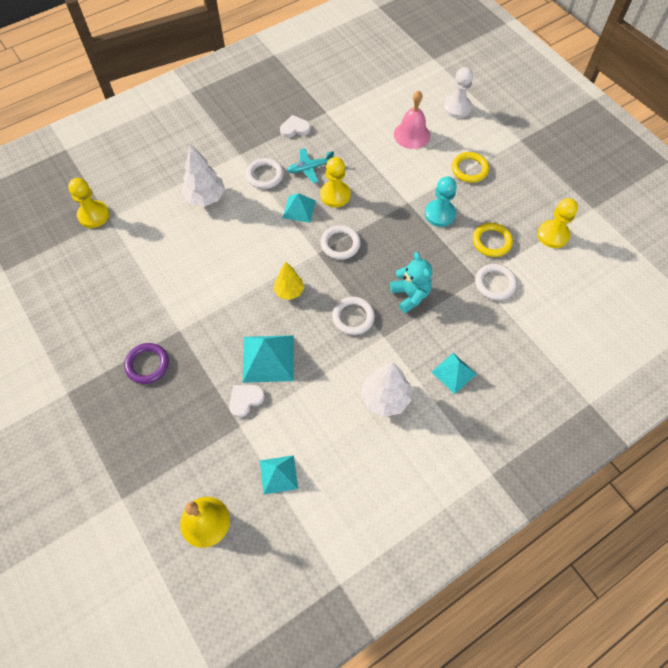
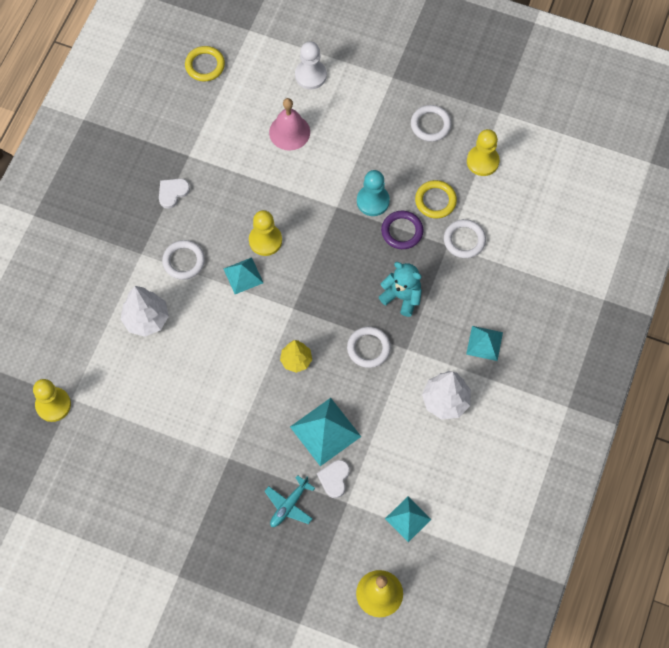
camera: 35 degrees left, 5 degrees up
(147, 364) = (227, 505): purple ring -> purple ring (402, 231)
(310, 168) = (220, 227): turquoise plane -> turquoise plane (289, 505)
(340, 244) = (306, 287): white ring -> white ring (430, 125)
(469, 169) = (367, 137): yellow ring -> yellow ring (205, 65)

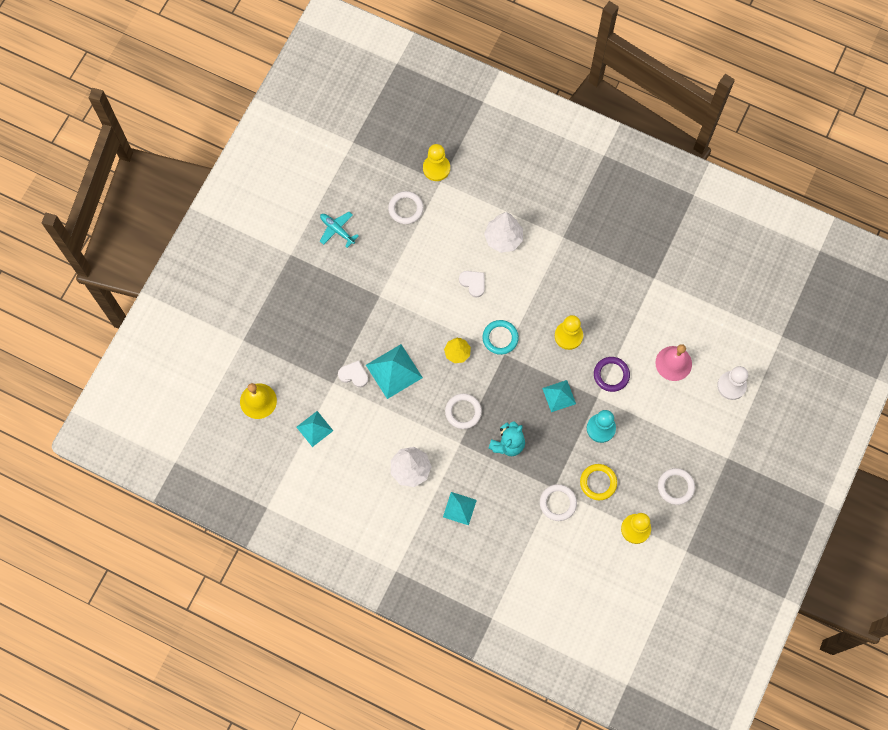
camera: 95 degrees right, 5 degrees up
(172, 193) = (618, 263): white heart -> white heart (473, 283)
(184, 261) = (553, 270): white ring -> white ring (405, 208)
(205, 65) = (745, 296): yellow ring -> none
(243, 275) = (537, 316): turquoise pyramid -> turquoise pyramid (559, 396)
(273, 314) = (500, 338): none -> turquoise ring
(289, 505) = (336, 338): turquoise plane -> turquoise plane (337, 230)
(402, 231) = (570, 450): purple ring -> purple ring (611, 375)

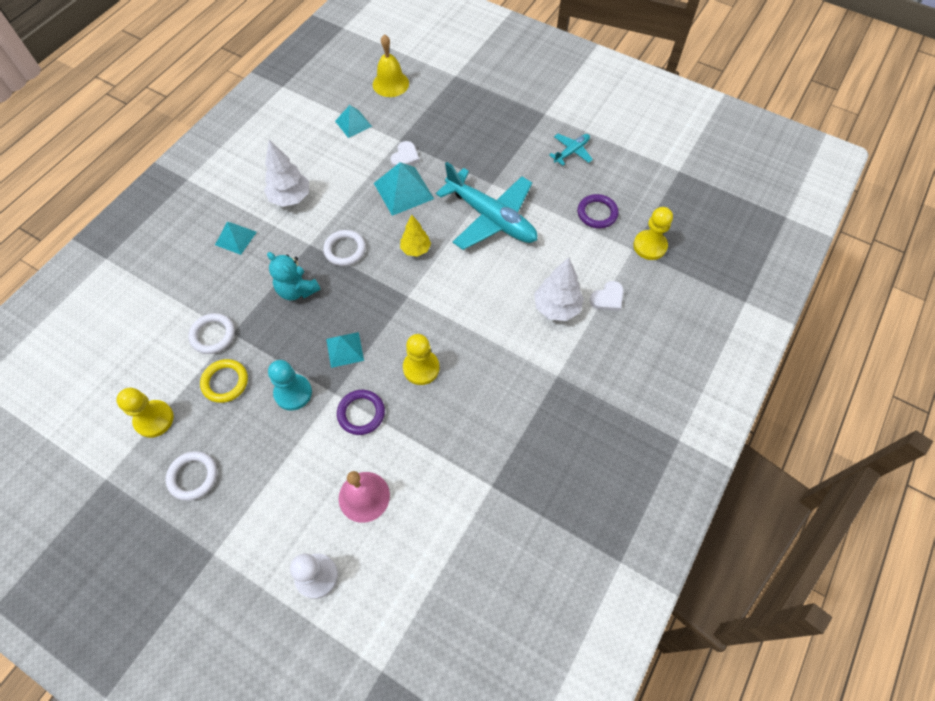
camera: 95 degrees right, 10 degrees down
(405, 208) = (597, 213): white ring -> purple ring
(418, 294) = (491, 218): none -> turquoise plane
(473, 283) = (500, 271): white heart -> white heart (607, 298)
(500, 338) = (428, 293): turquoise ring -> none

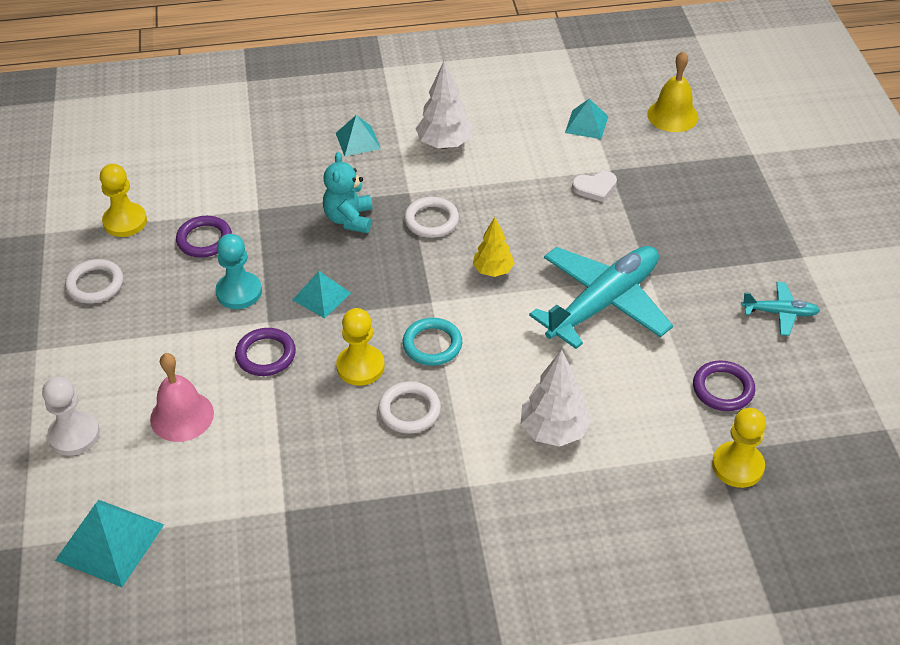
camera: 50 degrees right, 15 degrees down
(213, 335) = (242, 198): white ring -> white ring (409, 410)
(225, 382) = (204, 240): yellow ring -> purple ring
(403, 191) = (552, 214): turquoise pyramid -> turquoise pyramid (109, 542)
(440, 319) = (432, 344): none -> turquoise ring
(491, 218) = (603, 303): turquoise plane -> turquoise plane turned 135 degrees counterclockwise
(607, 298) = (618, 470): white heart -> none

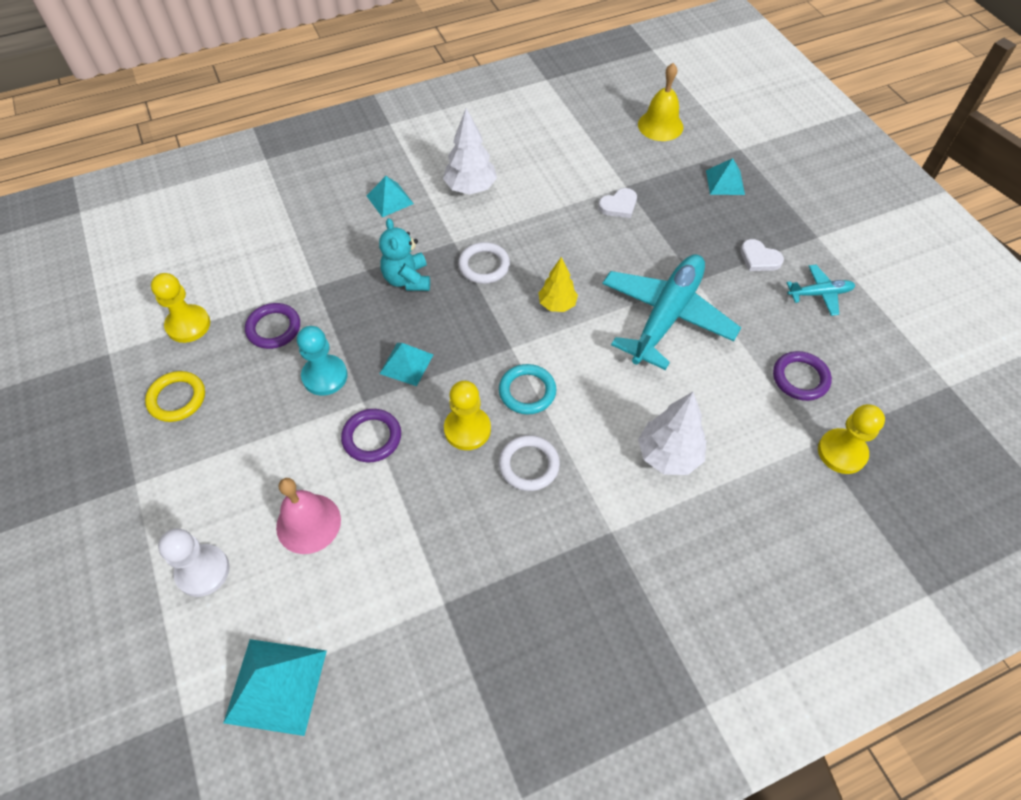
camera: 15 degrees left, 10 degrees up
(95, 284) = (177, 398): white ring -> yellow ring
(586, 124) = (590, 147): turquoise pyramid -> turquoise pyramid (725, 182)
(727, 266) = (759, 258): none -> white heart

